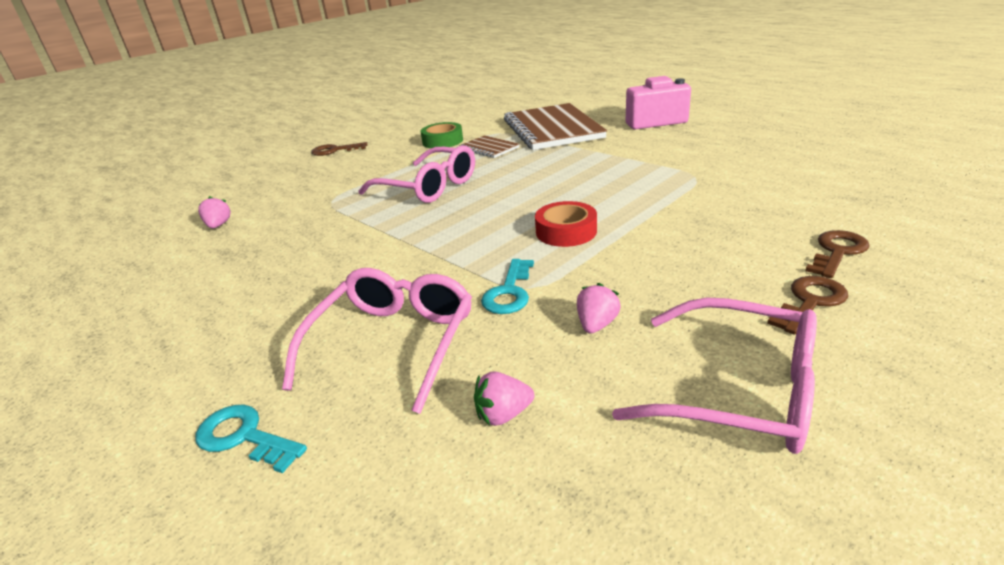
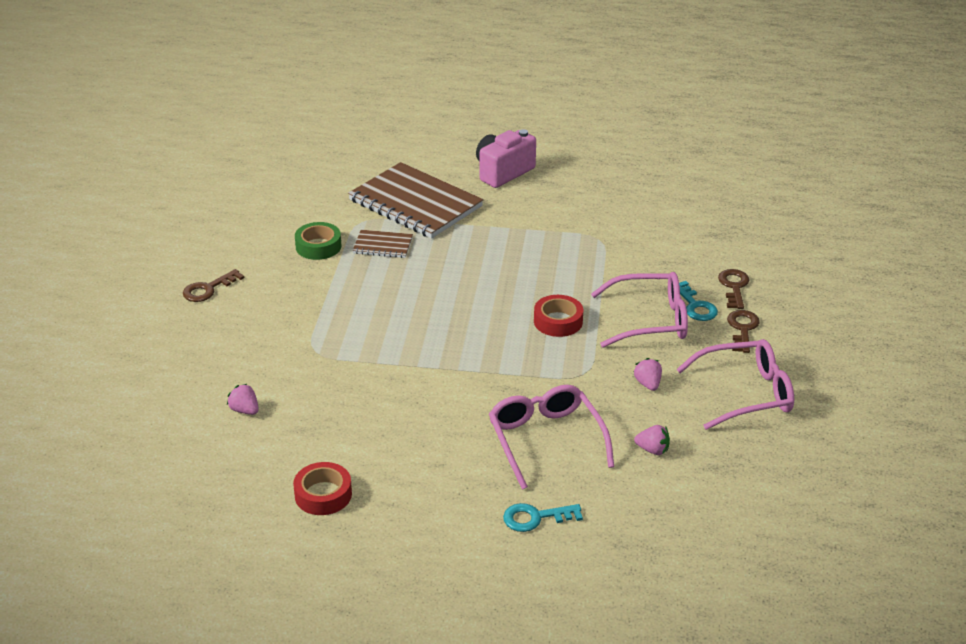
camera: 40 degrees left, 5 degrees up
(139, 310) = (323, 494): none -> red tape
(429, 187) = (389, 309): pink glasses -> pink glasses (650, 320)
(503, 414) = (652, 450): pink strawberry -> pink strawberry turned 105 degrees counterclockwise
(509, 292) = (574, 382): turquoise key -> turquoise key (695, 306)

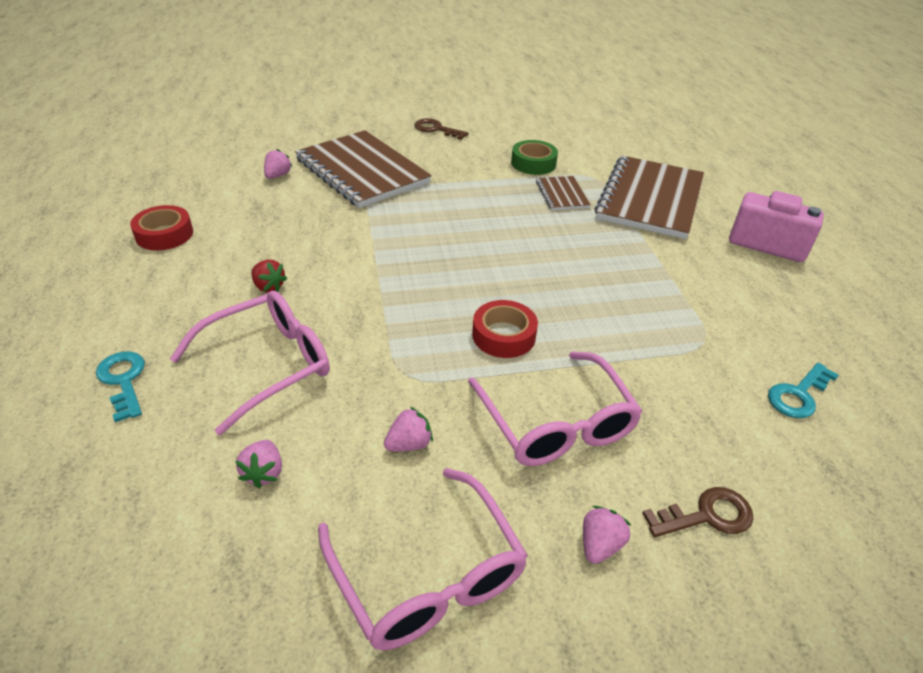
camera: 70 degrees right, 5 degrees up
(270, 353) = (362, 171): none -> brown notebook
(444, 432) = (269, 287): none -> red strawberry
(695, 306) = (622, 471): turquoise key -> turquoise key (798, 395)
(742, 329) = (600, 545): brown key -> pink strawberry

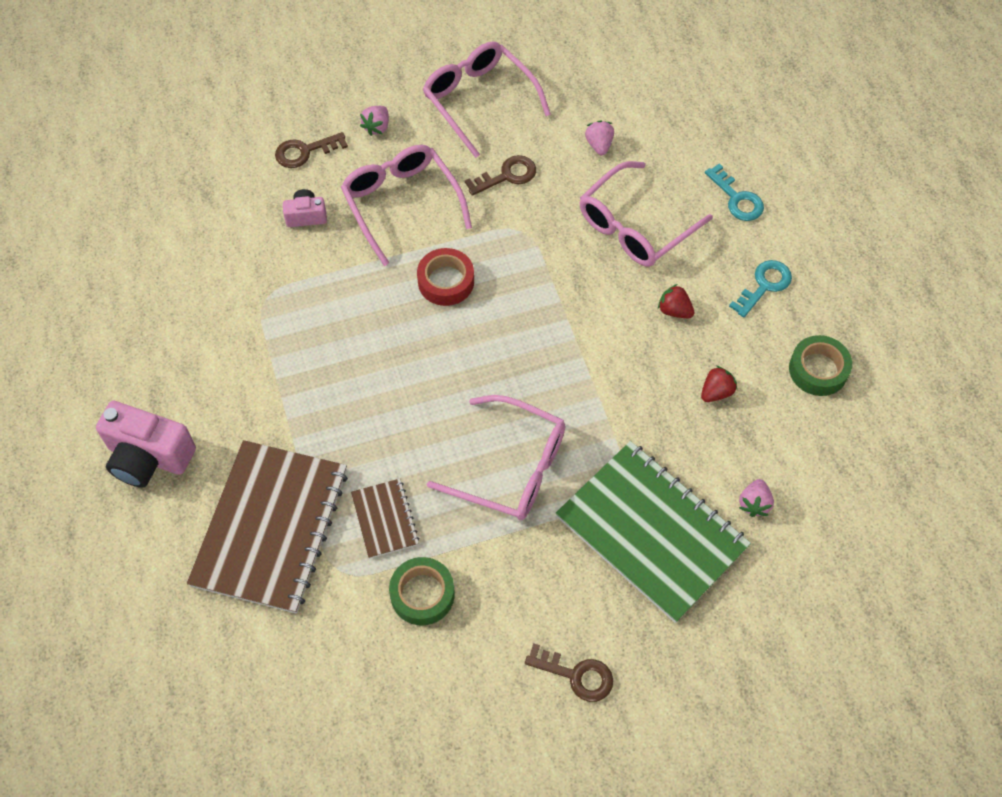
camera: 175 degrees right, 20 degrees up
(164, 234) = (818, 370): red tape -> green tape
(266, 231) = (716, 392): none -> red strawberry
(362, 171) = (651, 532): brown notebook -> green notebook
(409, 444) = (507, 175): pink strawberry -> brown key
(459, 208) = (511, 468): none -> pink glasses
(681, 423) = (306, 216): none -> pink camera
(798, 395) = (203, 252): turquoise key -> turquoise key (764, 285)

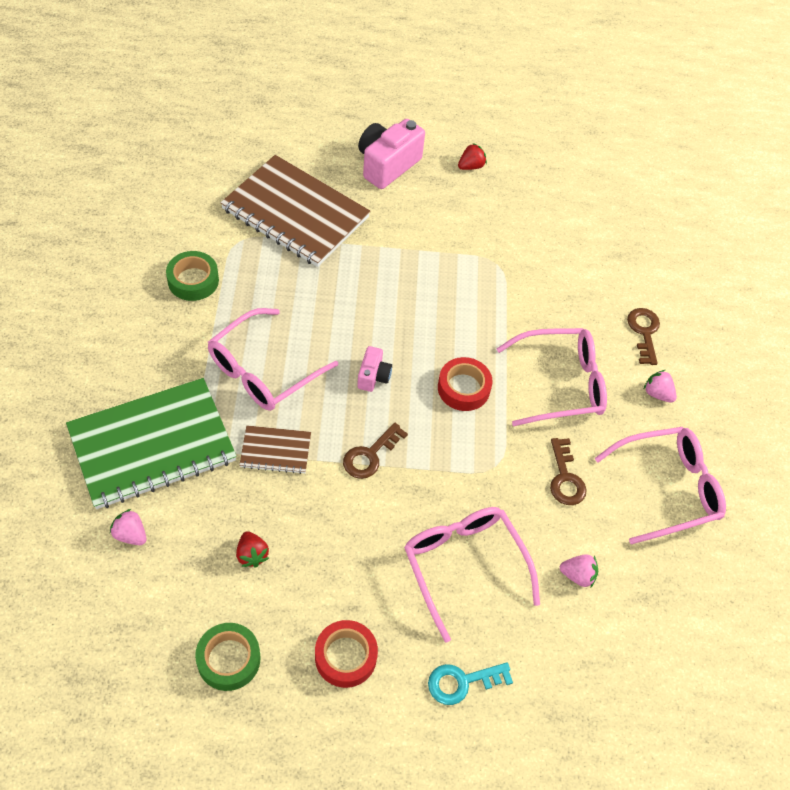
camera: 105 degrees right, 5 degrees down
(306, 216) = (571, 313): pink camera -> pink camera (373, 376)
(385, 519) = (265, 278): brown notebook -> brown notebook (275, 451)
(576, 675) = (74, 349): brown key -> brown key (370, 455)
(674, 310) = (354, 558): red strawberry -> red strawberry (471, 166)
(764, 285) = (345, 656): turquoise key -> red tape

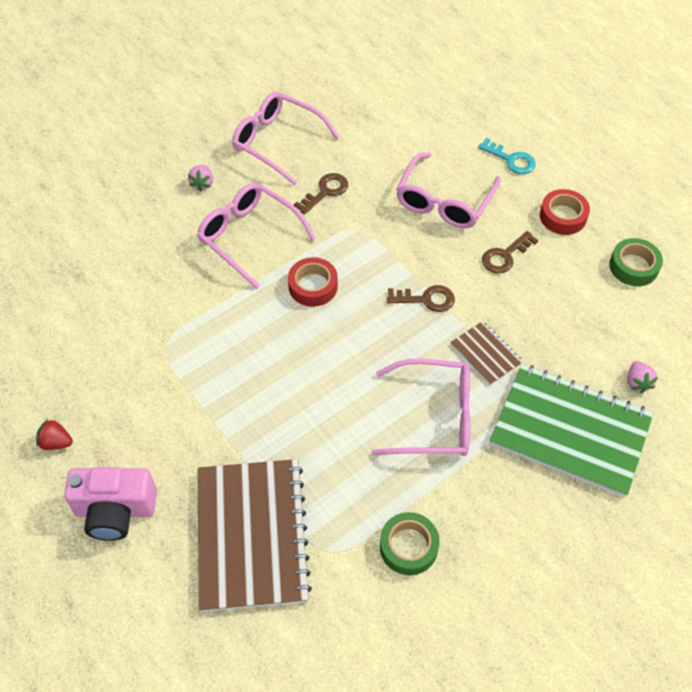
camera: 125 degrees left, 0 degrees up
(252, 555) = (566, 306): red strawberry -> none
(373, 376) = (361, 345): pink camera -> none
(577, 575) = (387, 149): pink strawberry -> none
(644, 332) = (149, 219): brown key -> brown key (505, 256)

